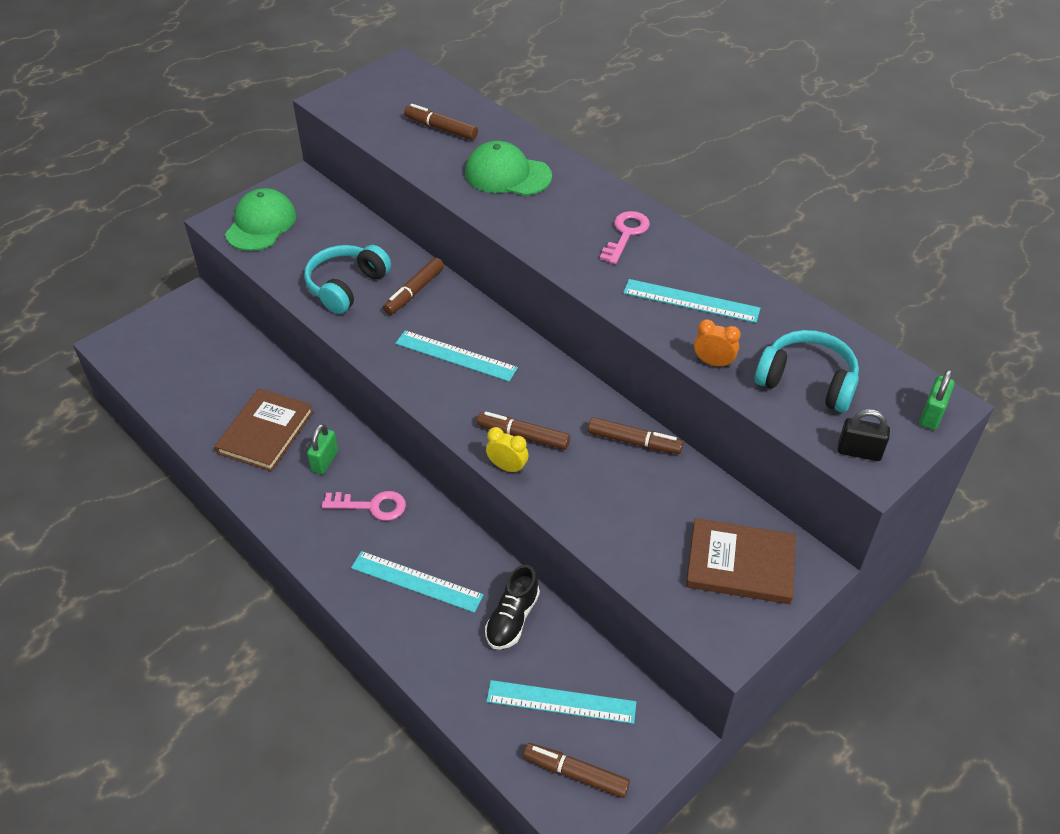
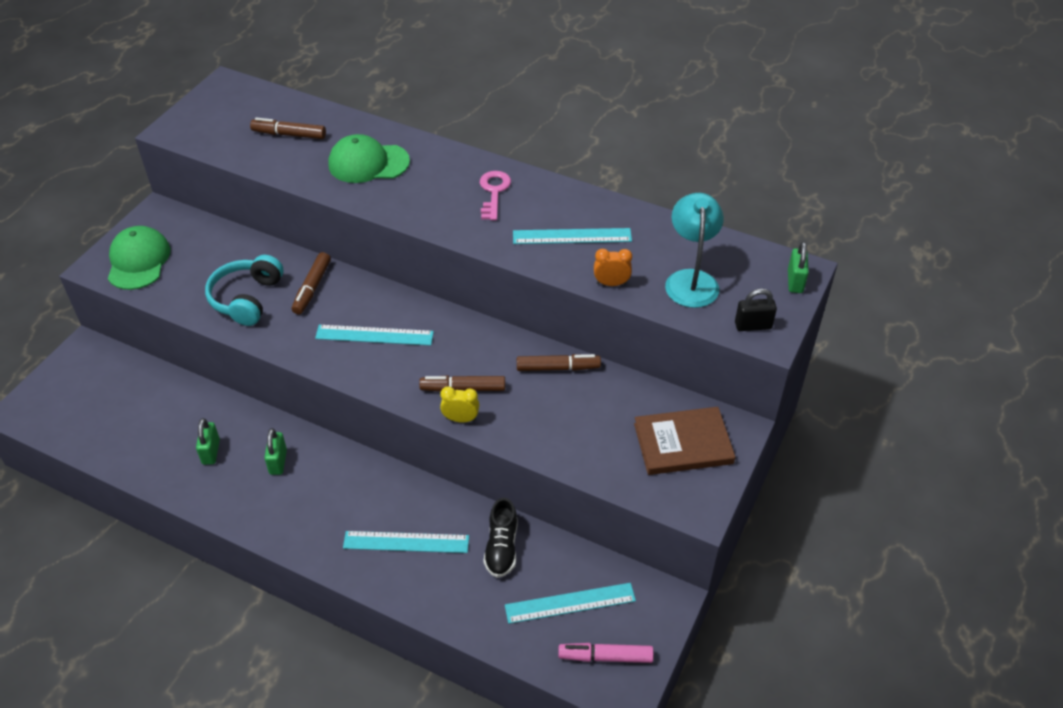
camera: 20 degrees left, 0 degrees up
(266, 432) = (211, 452): brown book -> green padlock
(371, 506) = (338, 489): pink key -> none
(576, 774) = (605, 657): brown marker -> pink marker
(807, 381) = (691, 280): turquoise headphones -> turquoise lamp

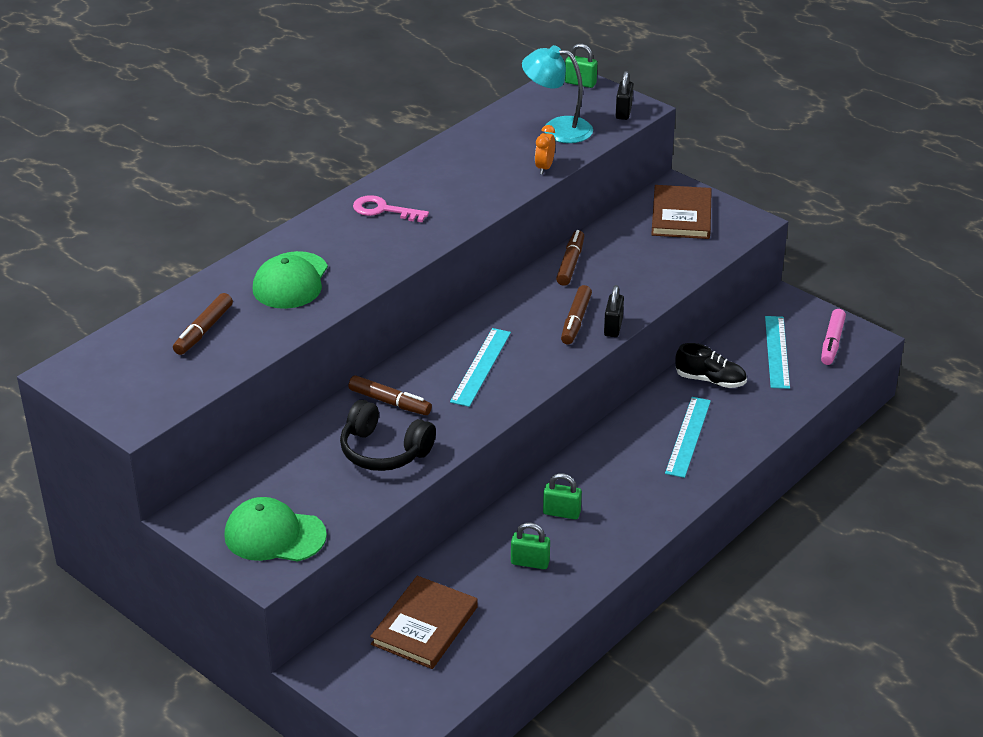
camera: 75 degrees left, 10 degrees down
(131, 399) = (424, 625): none -> brown book
(247, 298) = (384, 451): turquoise headphones -> black headphones
(460, 419) = (613, 327): yellow clock -> black padlock
(572, 236) = (472, 177): turquoise ruler -> none

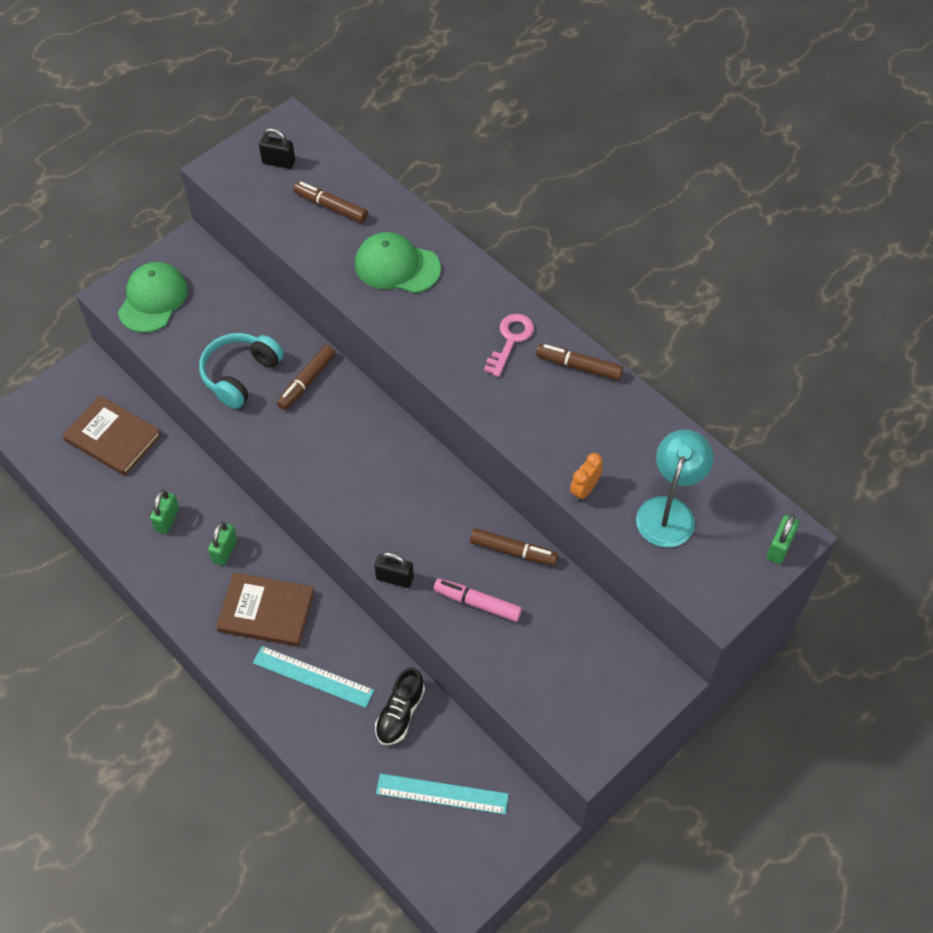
camera: 95 degrees right, 20 degrees up
(384, 451) = (240, 375): black headphones -> turquoise headphones
(480, 366) = (347, 455): turquoise ruler -> none
(544, 168) = (584, 490): orange clock -> orange clock turned 75 degrees counterclockwise
(576, 321) = (410, 545): brown marker -> brown marker (578, 366)
(623, 112) = (708, 586): black padlock -> black padlock (278, 162)
(681, 215) = (602, 678): brown book -> brown book (266, 611)
(832, 342) = (453, 860): pink marker -> pink marker (477, 603)

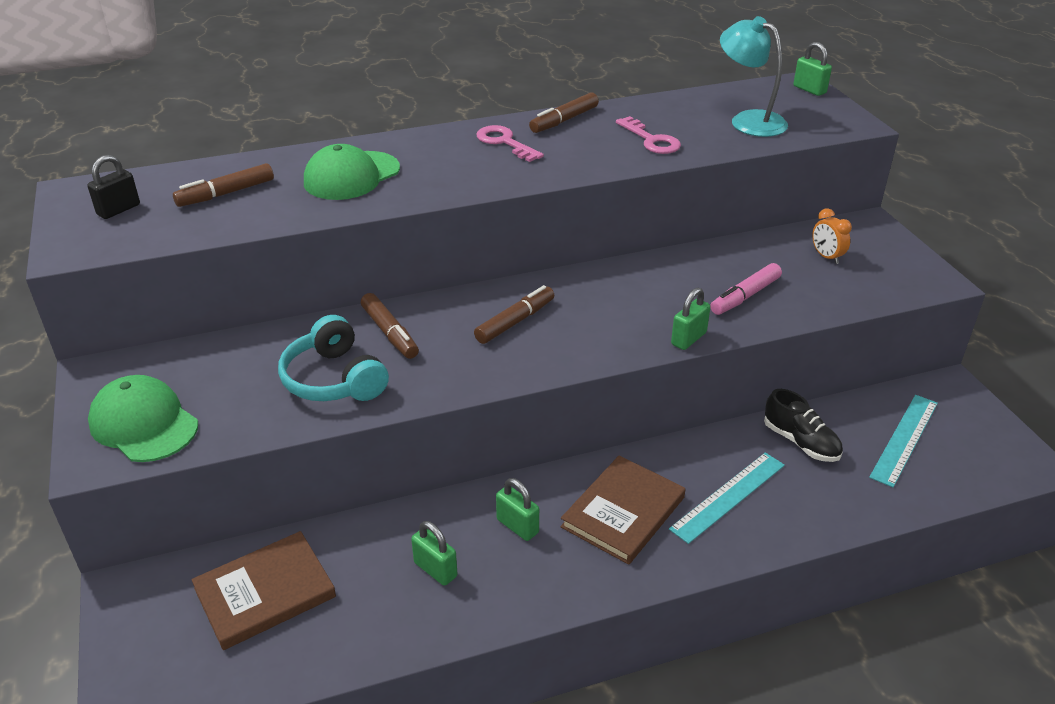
camera: 65 degrees left, 20 degrees down
(394, 578) = (688, 339): black padlock -> green padlock
(513, 551) = (696, 261): brown marker -> brown marker (515, 321)
(579, 445) = (651, 140): none -> pink key
(584, 490) = (703, 149): orange clock -> orange clock (826, 257)

